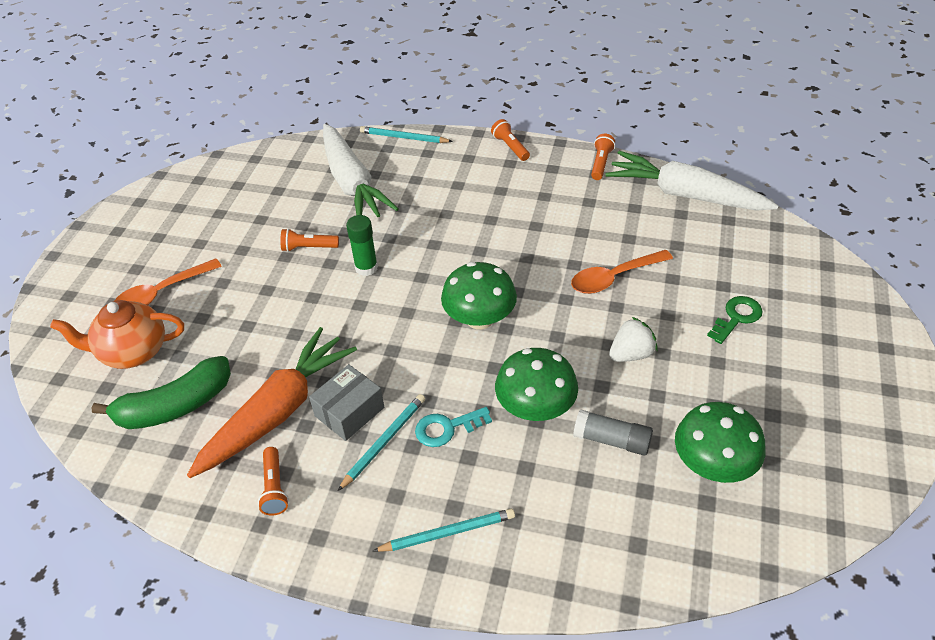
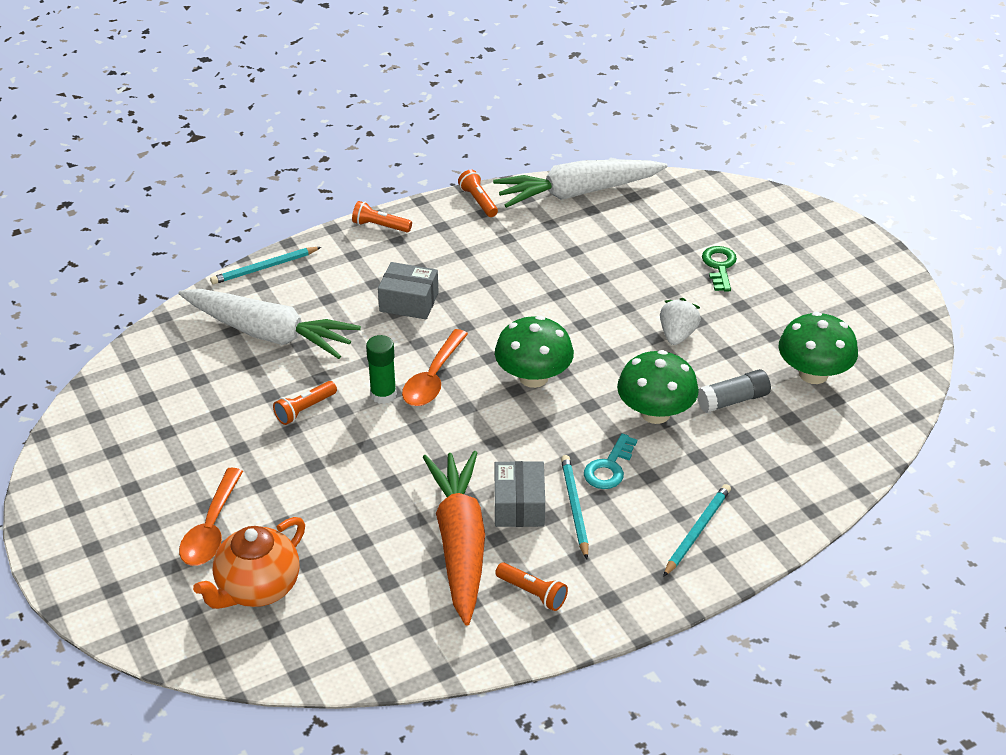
camera: 45 degrees left, 5 degrees down
(174, 406) = (362, 599): green banana -> none
(463, 211) = (409, 302): none -> grey box
(614, 278) = (599, 287): orange spoon -> orange spoon (433, 378)

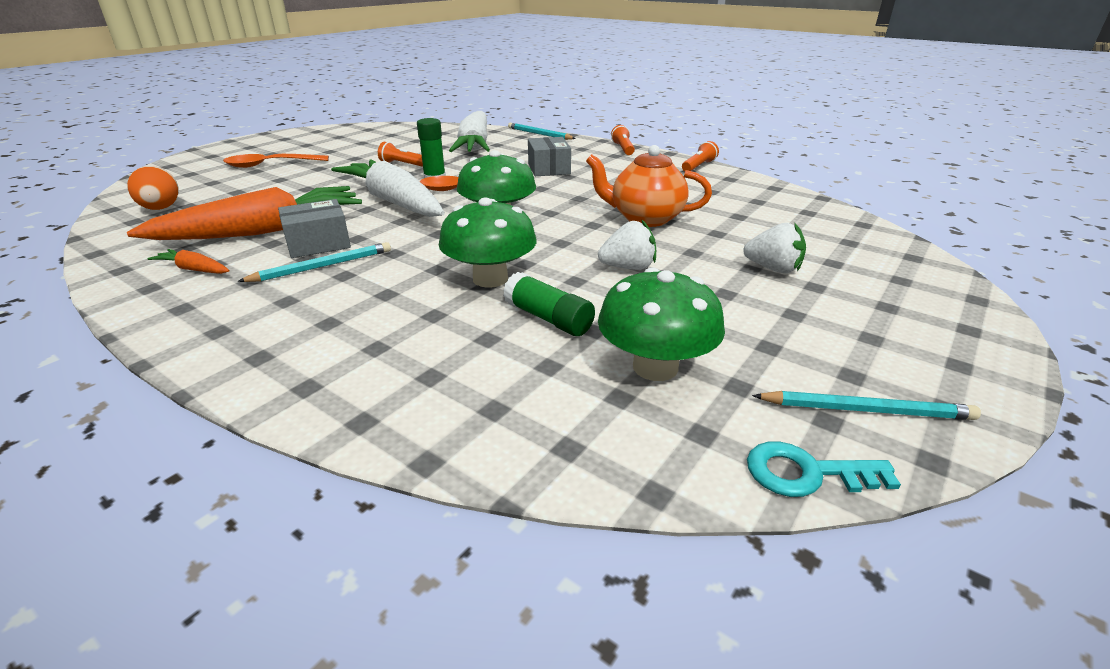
camera: 65 degrees right, 10 degrees down
(257, 588) = (209, 184): orange teapot -> orange teapot (645, 218)
(329, 628) = (161, 209): none -> orange egg
(532, 593) = (194, 269): orange flashlight -> orange carrot
(577, 193) = (770, 192): white carrot -> white carrot (394, 202)
(609, 467) = (389, 271): turquoise key -> turquoise key (807, 473)
(697, 531) = (298, 338): turquoise pencil -> turquoise pencil (866, 410)
(719, 266) = (773, 269): green key -> white strawberry
(733, 400) = (548, 318): grey glue stick -> green glue stick

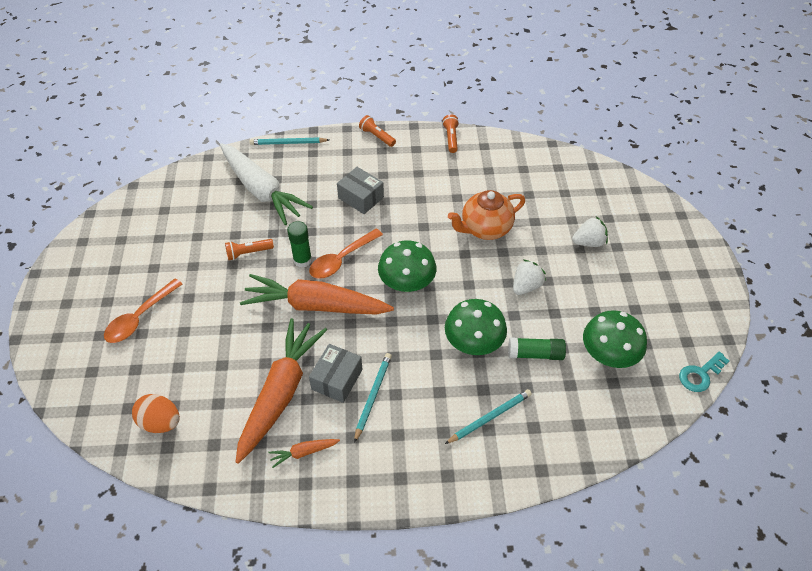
camera: 40 degrees left, 20 degrees up
(394, 202) = (315, 305): white carrot -> orange carrot
(866, 410) = (693, 326): turquoise pencil -> turquoise pencil (490, 417)

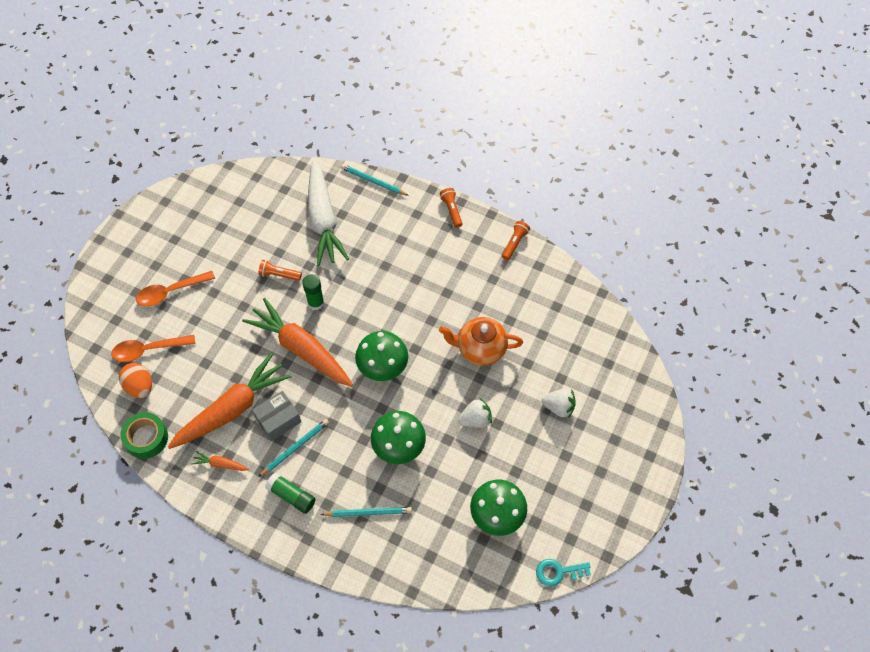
camera: 30 degrees right, 10 degrees up
(201, 470) = (146, 438): none -> green tape
(341, 259) = (346, 318): orange spoon -> orange spoon (148, 350)
(361, 197) = (398, 266): grey box -> none
(535, 354) = (440, 481): green glue stick -> green glue stick (291, 496)

